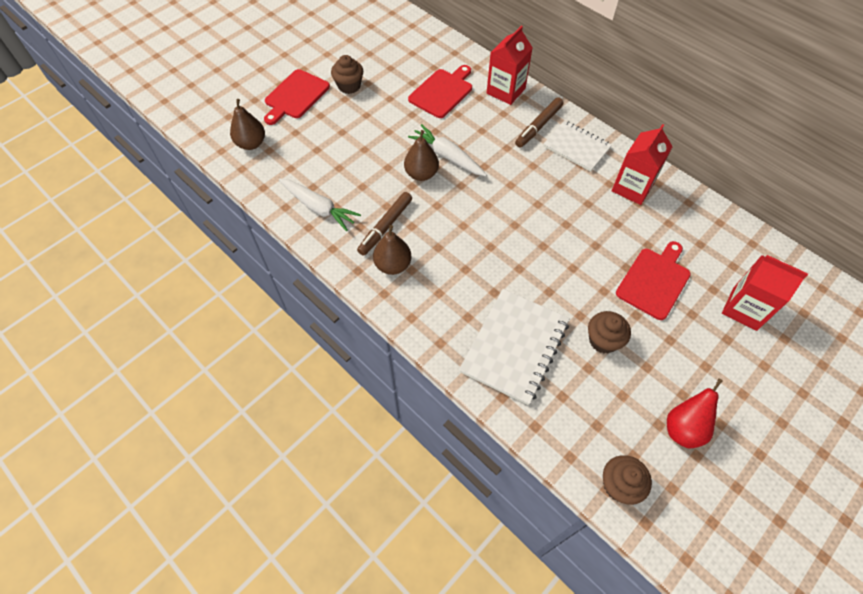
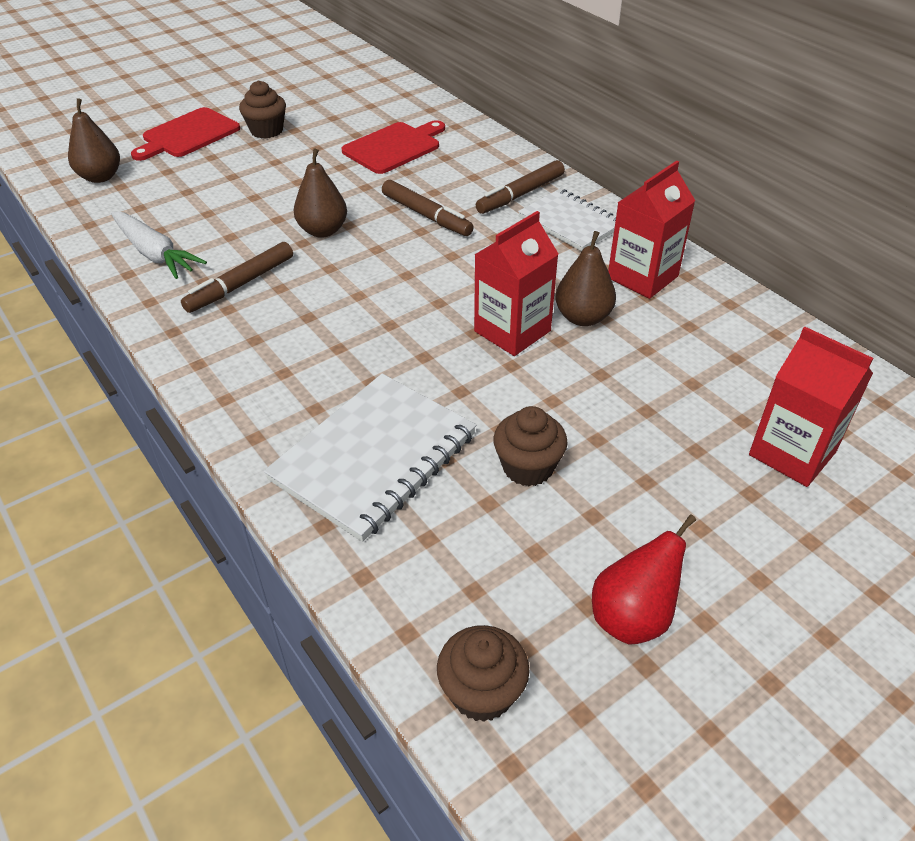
camera: 10 degrees right, 15 degrees down
(393, 265) = (229, 331): brown pear -> brown pear (583, 317)
(447, 156) = (370, 215): white carrot -> none
(483, 152) = (426, 215): none -> brown marker
(505, 91) = (487, 153): red carton -> red carton (512, 331)
(654, 281) = (642, 397): red cutting board -> none

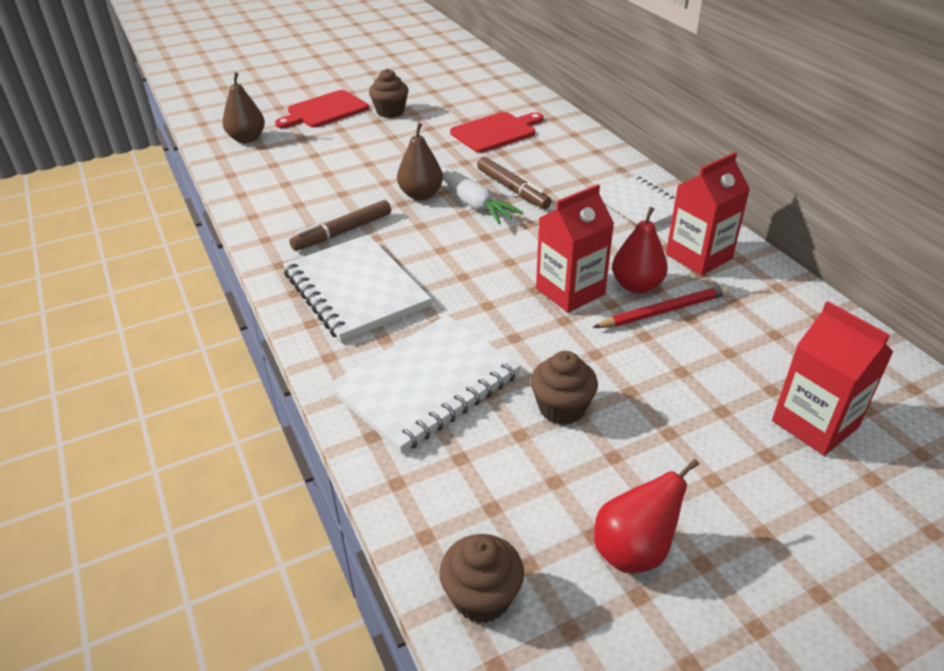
camera: 10 degrees right, 5 degrees down
(155, 253) = (277, 202): white carrot -> white carrot (473, 203)
(270, 354) = (355, 290): none -> white notebook
(521, 194) = (600, 178): brown marker -> none
(583, 317) = (636, 286): brown pear -> red pear
(616, 344) = (664, 311): none -> red pencil

